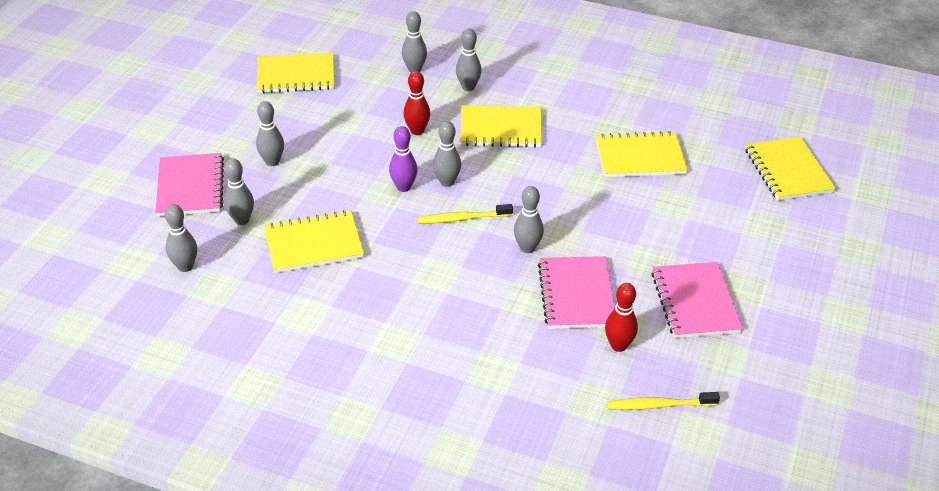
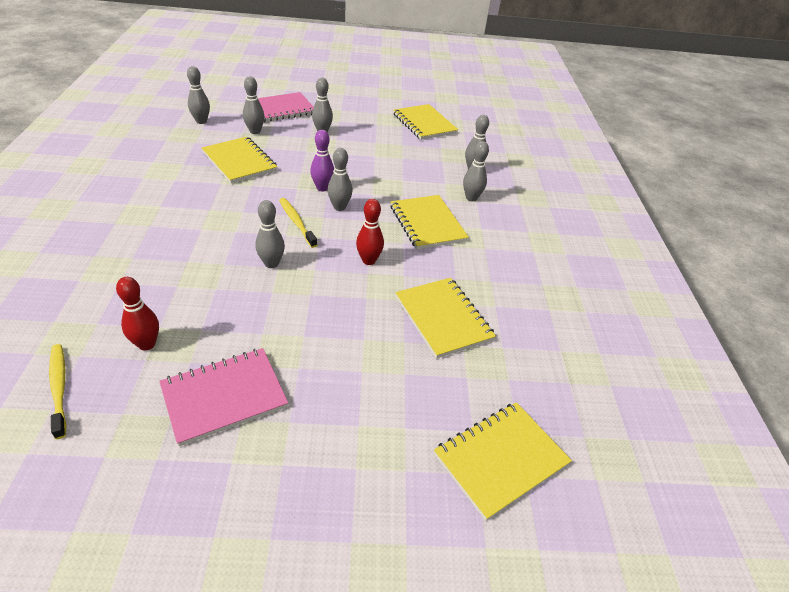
camera: 65 degrees right, 0 degrees up
(417, 131) = (396, 183): red bowling pin -> red bowling pin (368, 260)
(576, 295) = (215, 304): pink notebook -> none

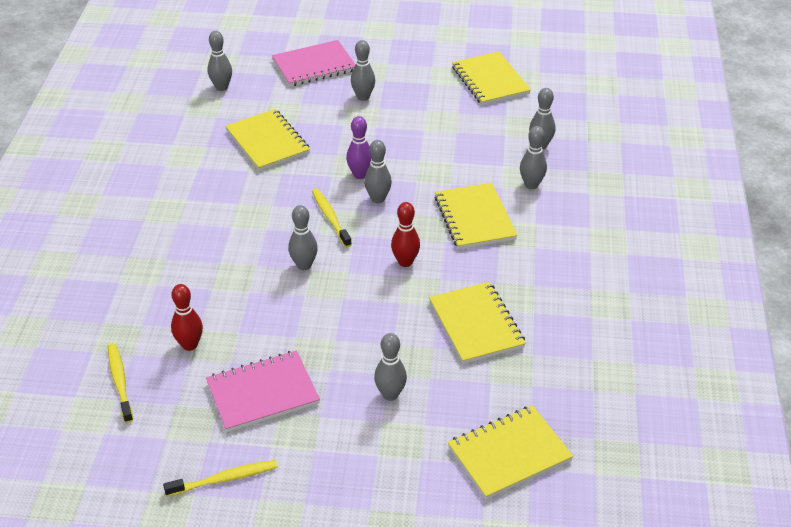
camera: 10 degrees right, 0 degrees up
(171, 510) = (224, 479): none -> yellow toothbrush
(255, 131) = (284, 100): grey bowling pin -> grey bowling pin (390, 394)

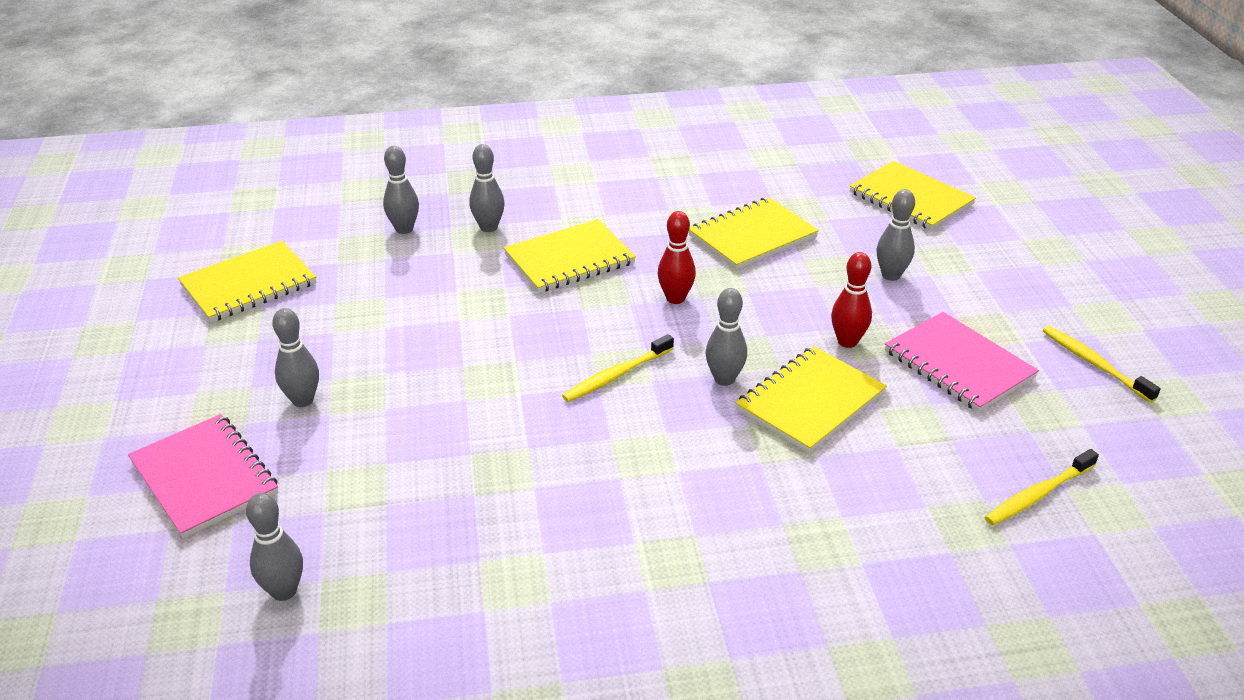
camera: 105 degrees left, 5 degrees down
(190, 345) = (930, 447): red bowling pin -> red bowling pin (847, 341)
(267, 142) = (451, 482): yellow notebook -> yellow notebook (810, 402)
(360, 175) = (510, 366): purple bowling pin -> none
(378, 199) = (559, 341): grey bowling pin -> none

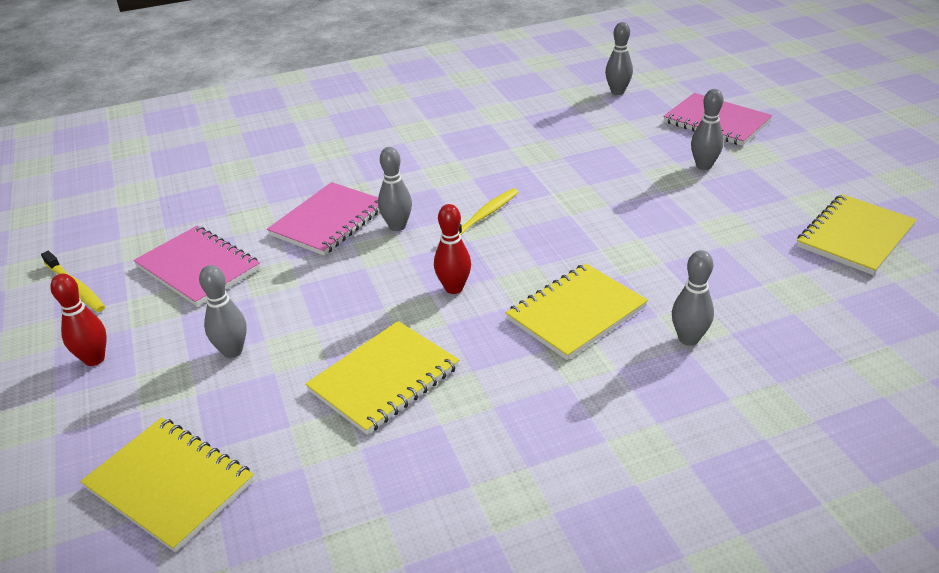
camera: 170 degrees right, 0 degrees up
(404, 229) = (777, 320): grey bowling pin -> none
(810, 402) = (329, 221): yellow notebook -> pink notebook
(847, 341) = (291, 272): red bowling pin -> red bowling pin (94, 359)
(1038, 494) = (180, 190): yellow toothbrush -> none

